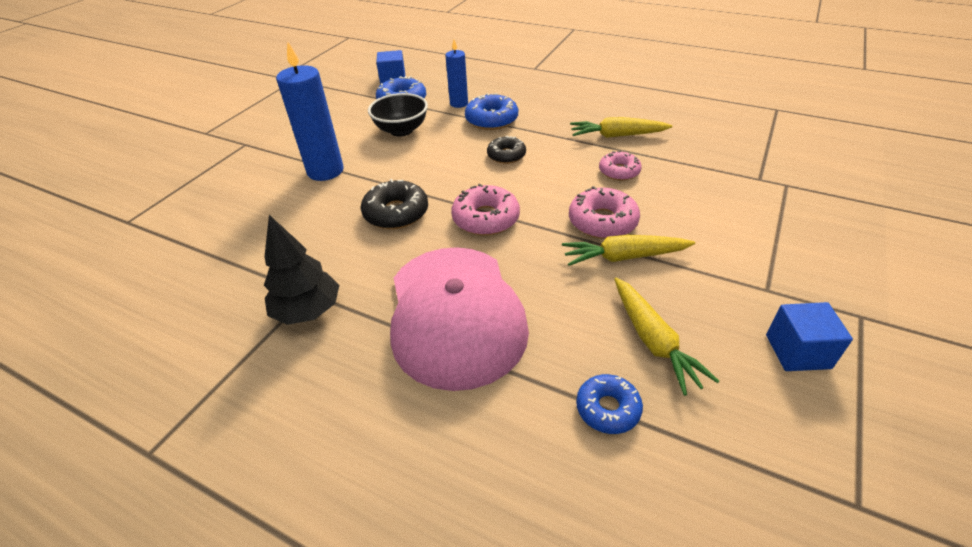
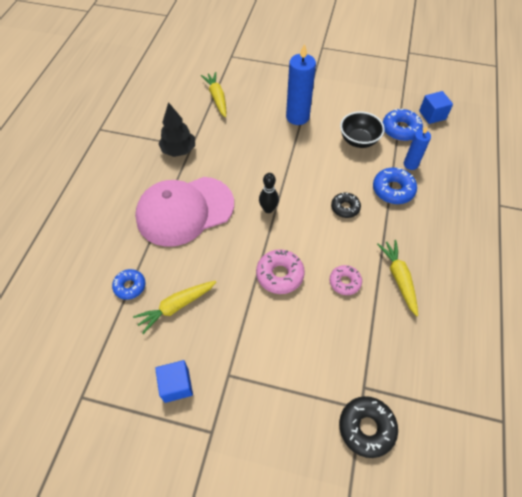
camera: 75 degrees right, 15 degrees up
(396, 213) = (263, 163): black donut -> black donut (366, 428)
(486, 218) = (268, 209): pink donut -> black bowling pin
(624, 257) = (245, 289): yellow carrot -> yellow carrot (217, 98)

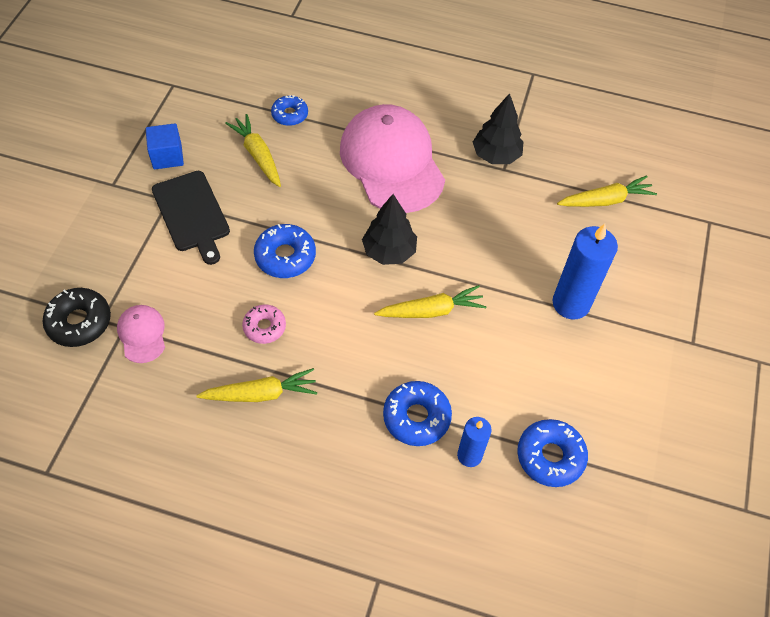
camera: 90 degrees right, 0 degrees up
(243, 351) = (192, 214): none -> black cutting board
(268, 209) = (389, 251): black bowling pin -> black tree
(280, 275) = (285, 256): pink donut -> blue donut
(314, 184) = (431, 310): none -> yellow carrot
(345, 208) = (386, 345): black donut -> none
(358, 140) = (522, 385): black bowl -> none
(368, 371) = (142, 334): none -> pink cap
(432, 115) = (591, 521): blue cube -> none

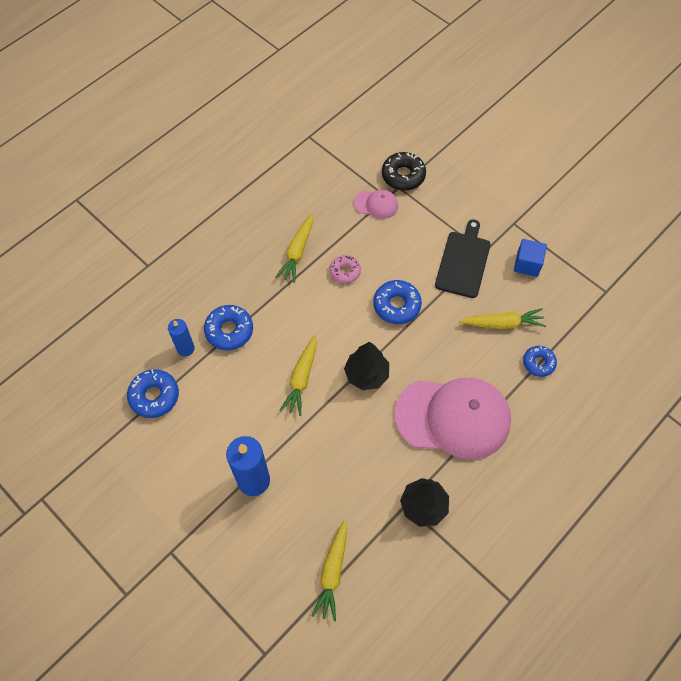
camera: 120 degrees right, 5 degrees up
(192, 214) = (463, 262): black cutting board -> black cutting board turned 105 degrees clockwise

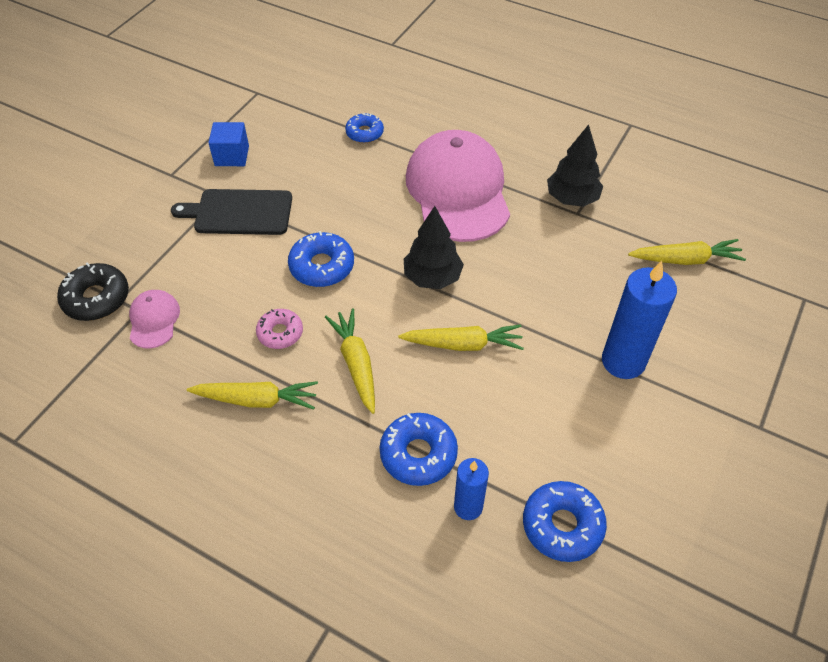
camera: 105 degrees left, 10 degrees down
(502, 323) = (321, 166): yellow carrot -> yellow carrot (356, 364)

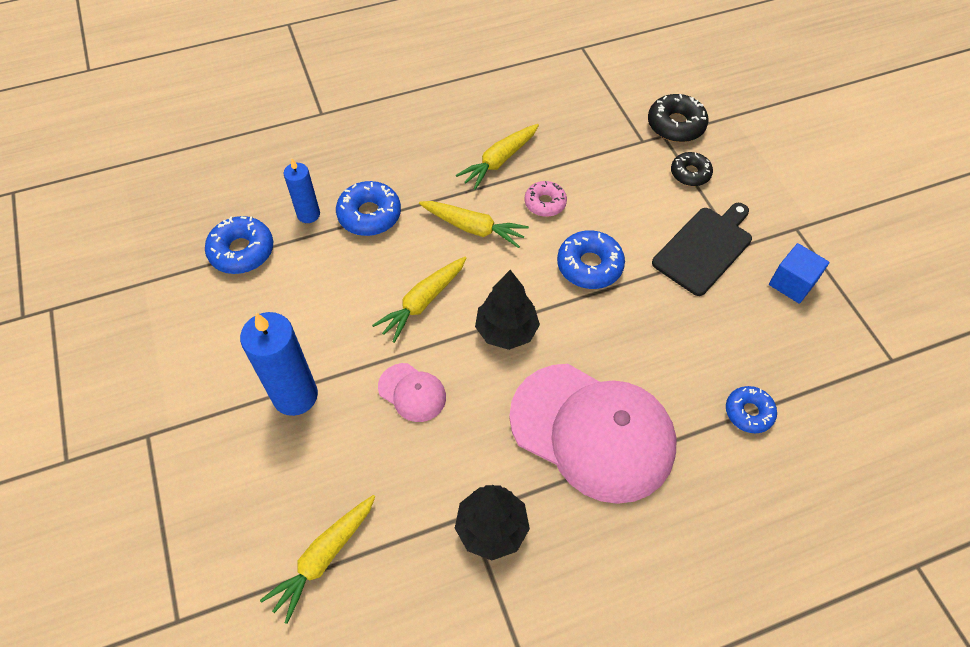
camera: 130 degrees right, 5 degrees up
(154, 320) = (624, 144): pink cap -> pink cap (412, 392)
(157, 259) = (690, 173): none -> black donut

